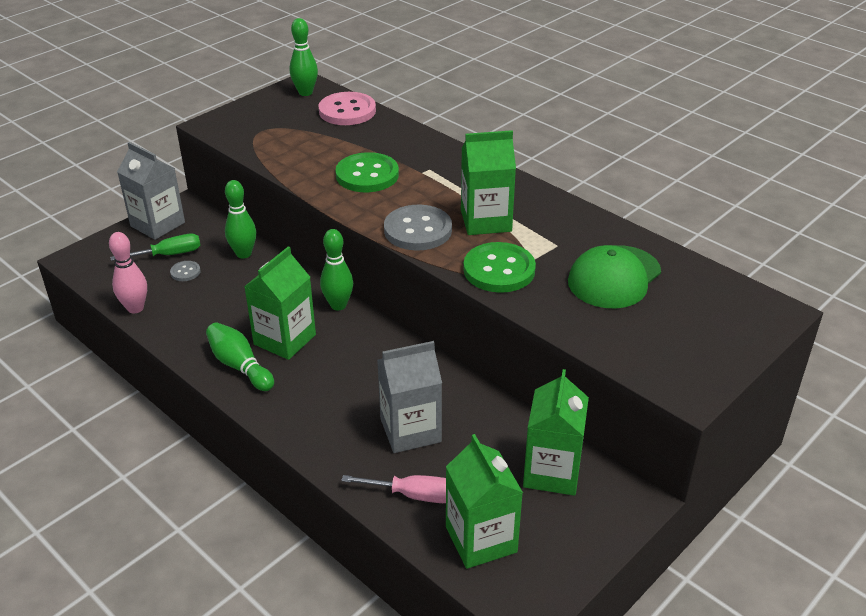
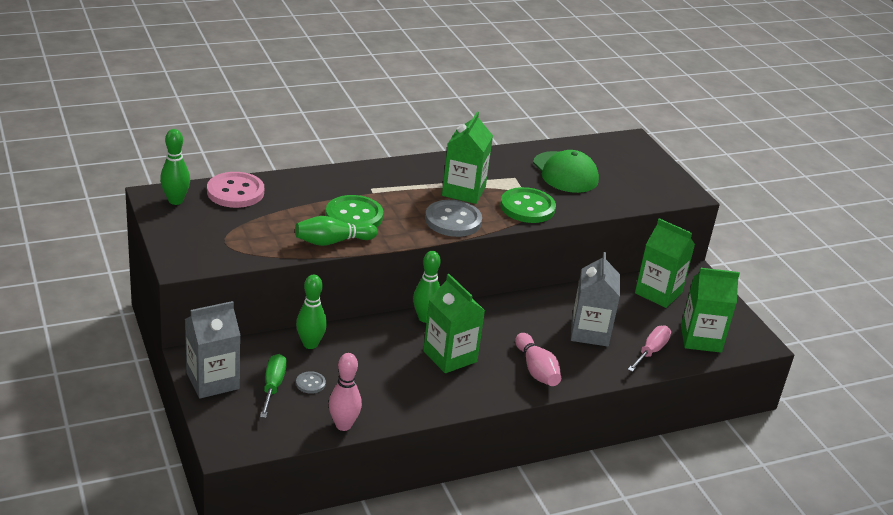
camera: 70 degrees left, 5 degrees down
(240, 366) = (467, 387): green bowling pin -> green bowling pin (332, 242)
(304, 406) = (536, 370): none -> pink bowling pin

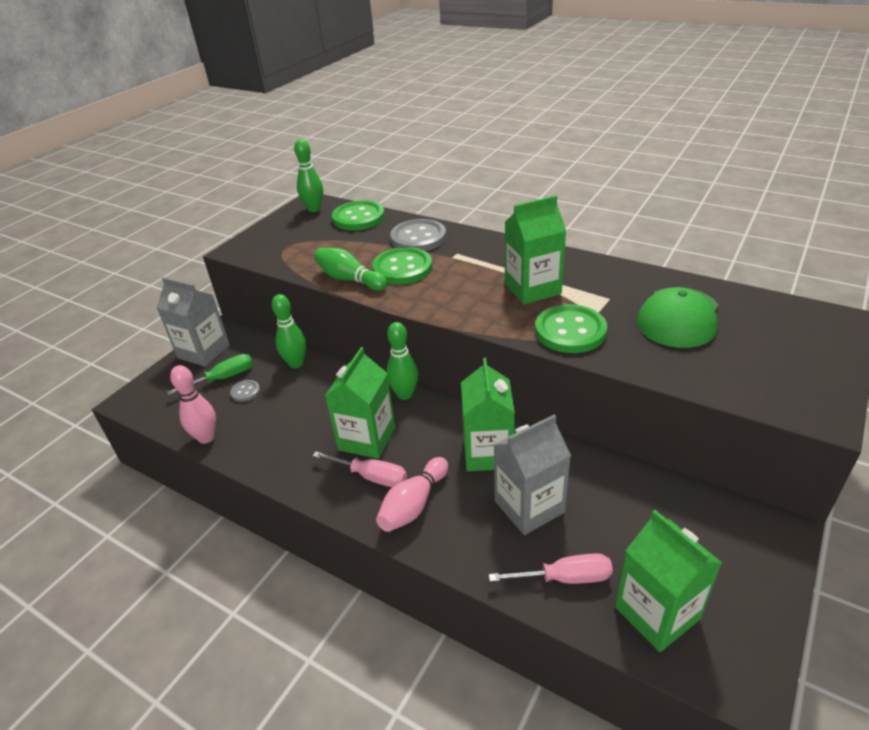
camera: 60 degrees right, 5 degrees up
(235, 192) = (358, 218): pink button -> green button
(453, 220) = (474, 309): grey button -> grey button (418, 238)
(490, 373) = (371, 477): none -> pink screwdriver
(658, 293) = (685, 520): green carton -> green carton (488, 453)

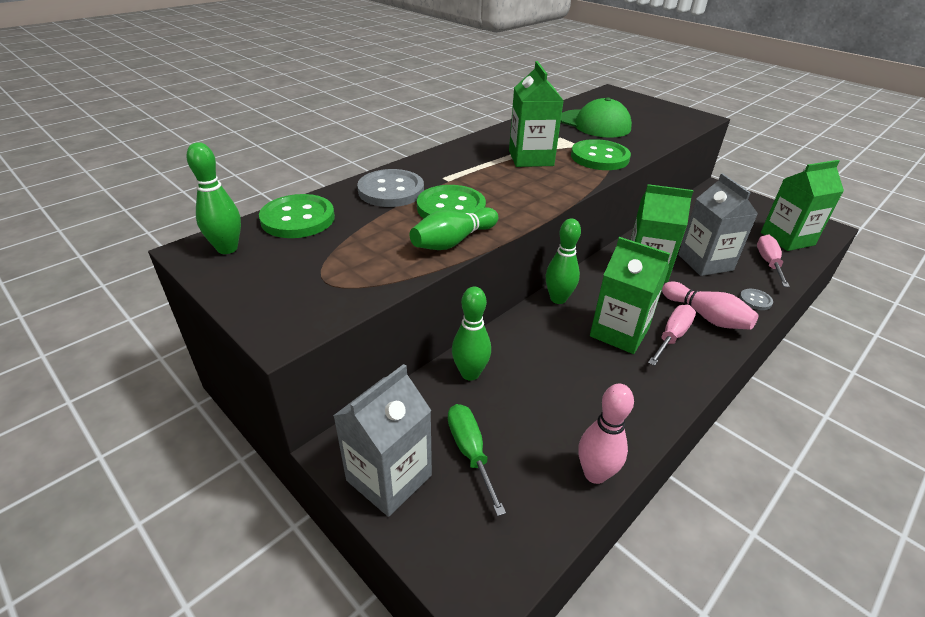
camera: 80 degrees left, 0 degrees up
(245, 392) = (510, 428): grey button -> grey button (755, 300)

